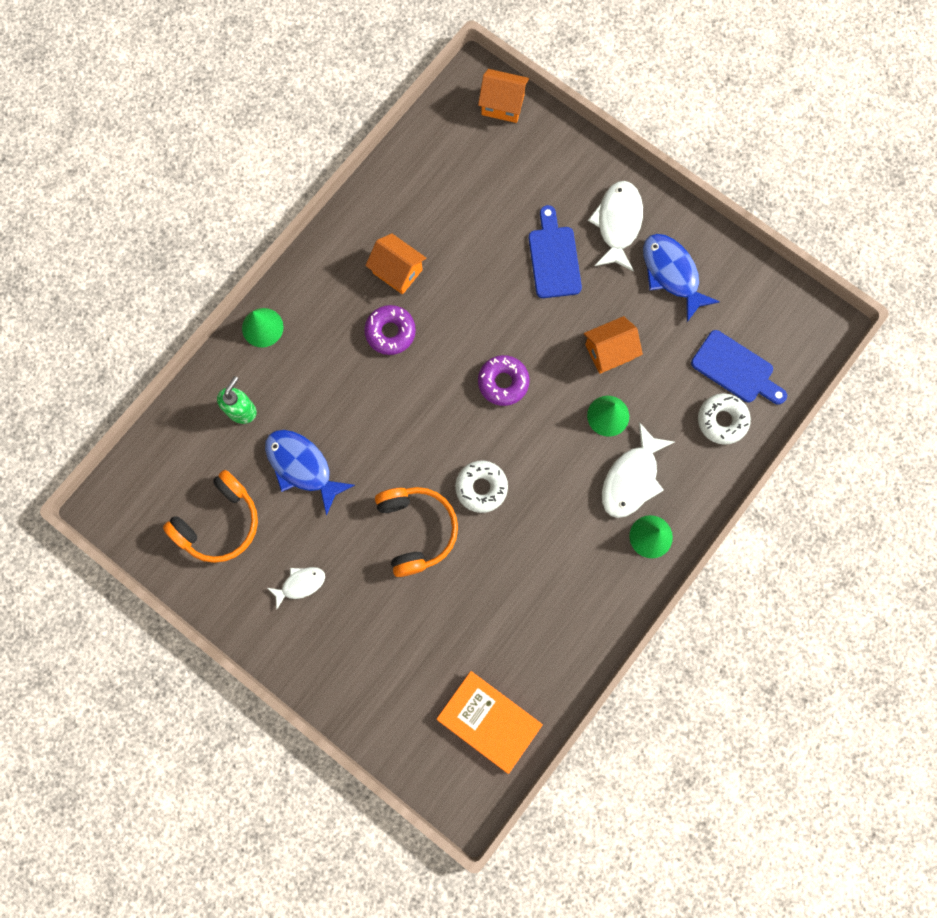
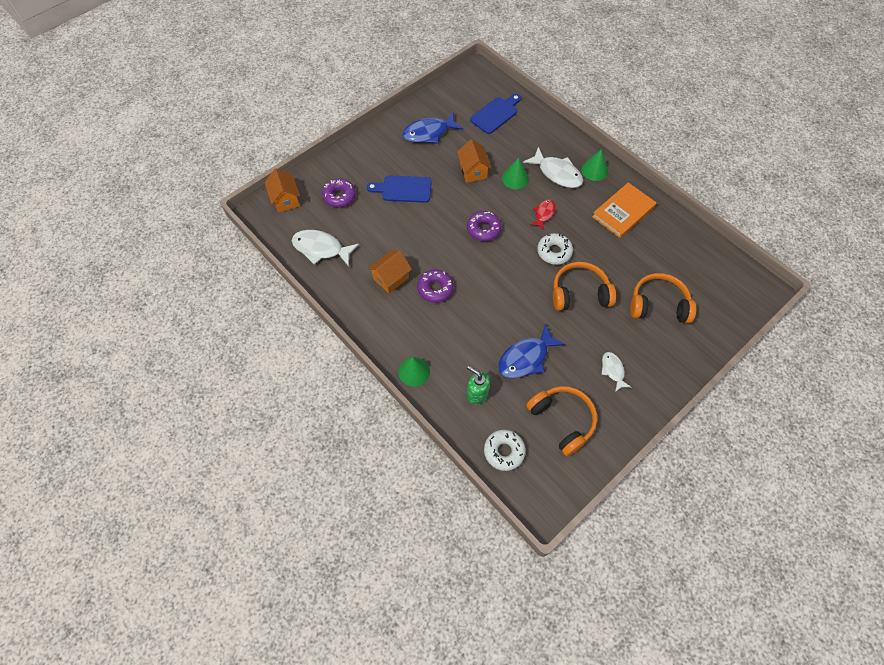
camera: 80 degrees left, 15 degrees down
(416, 645) = (658, 304): none -> orange headphones
(489, 721) = (708, 270): orange book -> orange book (623, 212)
(502, 105) = (286, 200): orange house -> orange house turned 45 degrees counterclockwise
(523, 173) = (339, 196): none -> purple donut
(548, 466) = (543, 214): none -> red fish
(617, 224) = (389, 153): white fish -> white fish (321, 249)
(722, 420) = (526, 125): white donut -> white donut (504, 451)

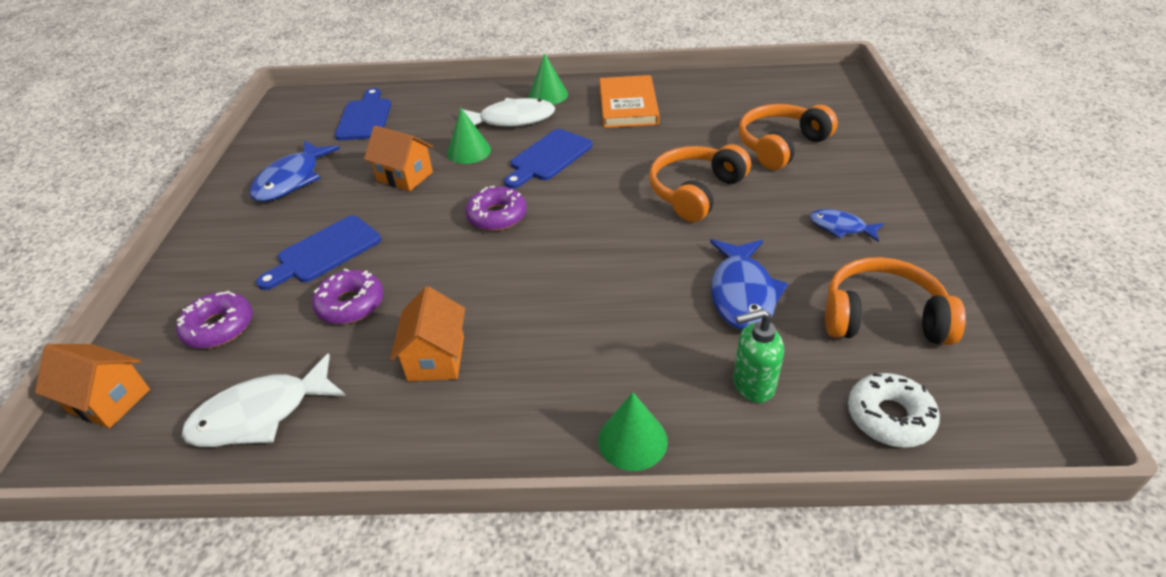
camera: 45 degrees left, 20 degrees down
(435, 289) = (520, 318): purple donut -> purple donut (351, 304)
(543, 214) = (548, 157): red fish -> blue cutting board
(554, 252) = (611, 179): white donut -> none
(613, 370) = (840, 227): white fish -> blue fish

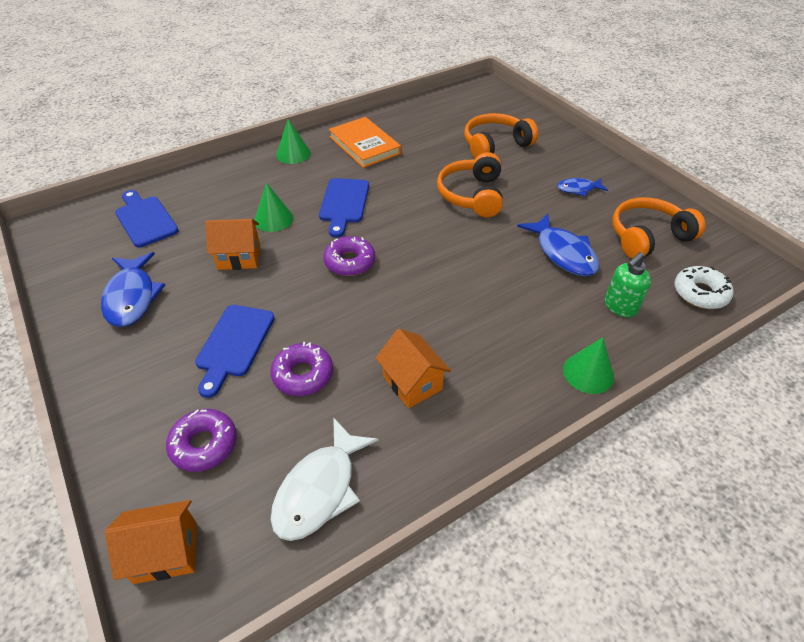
camera: 35 degrees left, 5 degrees up
(512, 120) = (283, 182): white fish -> none
(780, 145) = (495, 145): orange headphones -> orange headphones turned 45 degrees clockwise

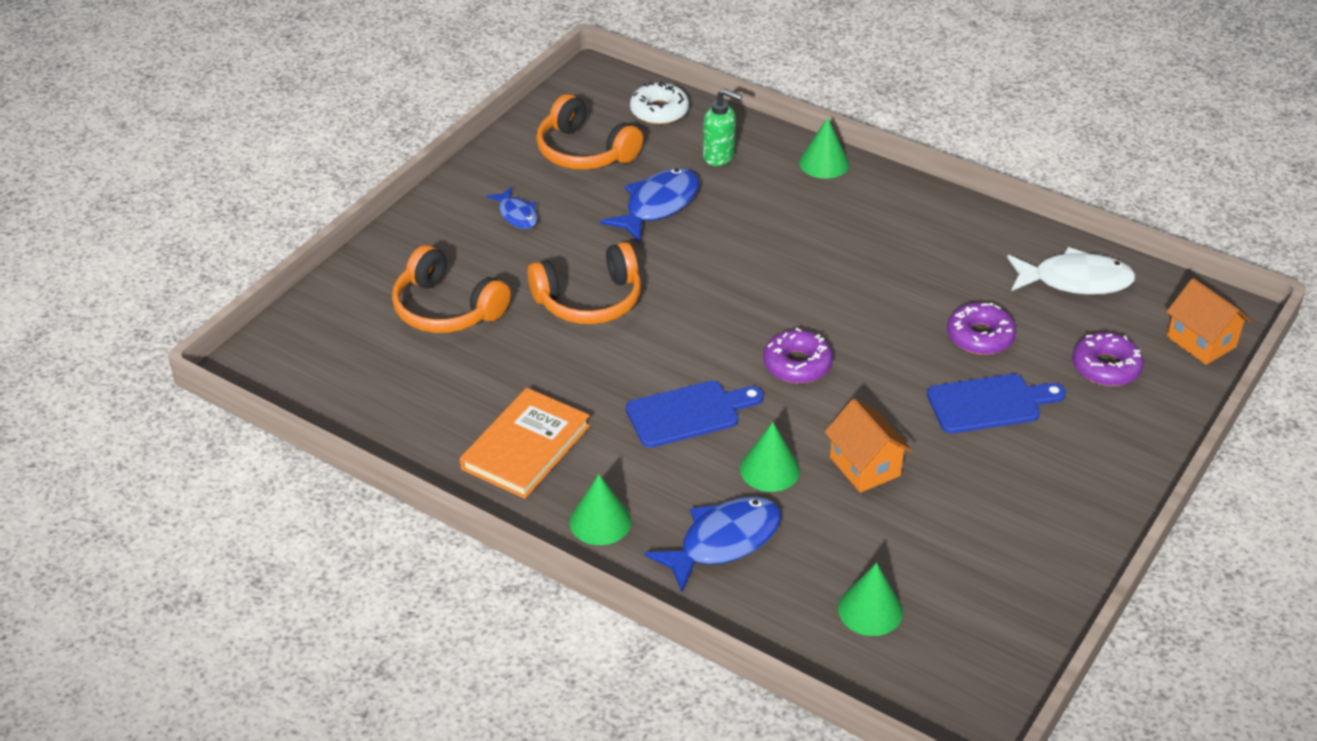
camera: 115 degrees left, 5 degrees down
(132, 297) = (1003, 530): blue fish -> blue fish (723, 542)
(145, 219) = (870, 610): blue cutting board -> green cone
(412, 383) = (926, 262): orange house -> none

